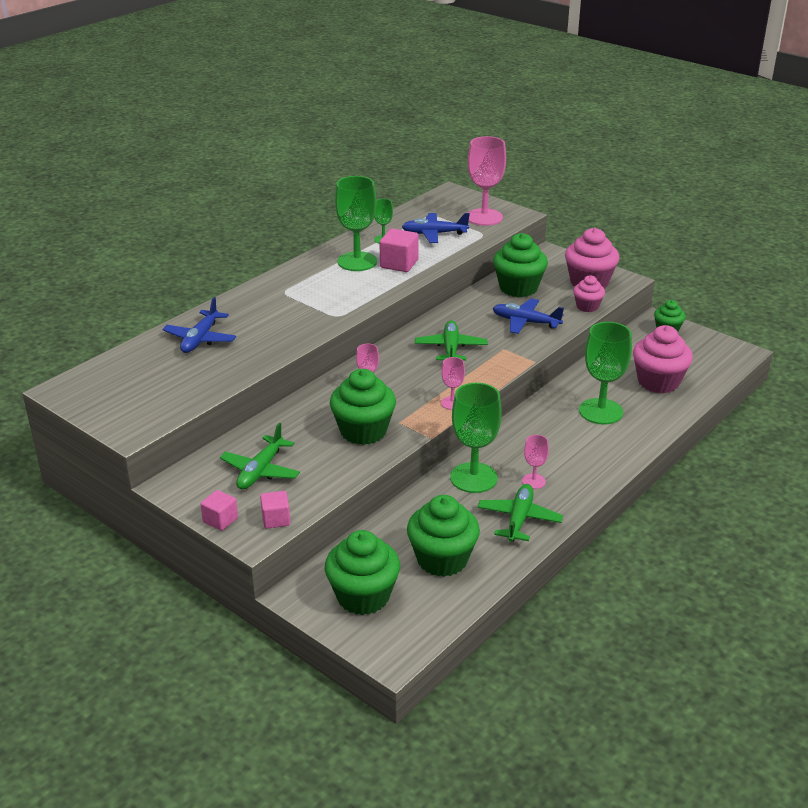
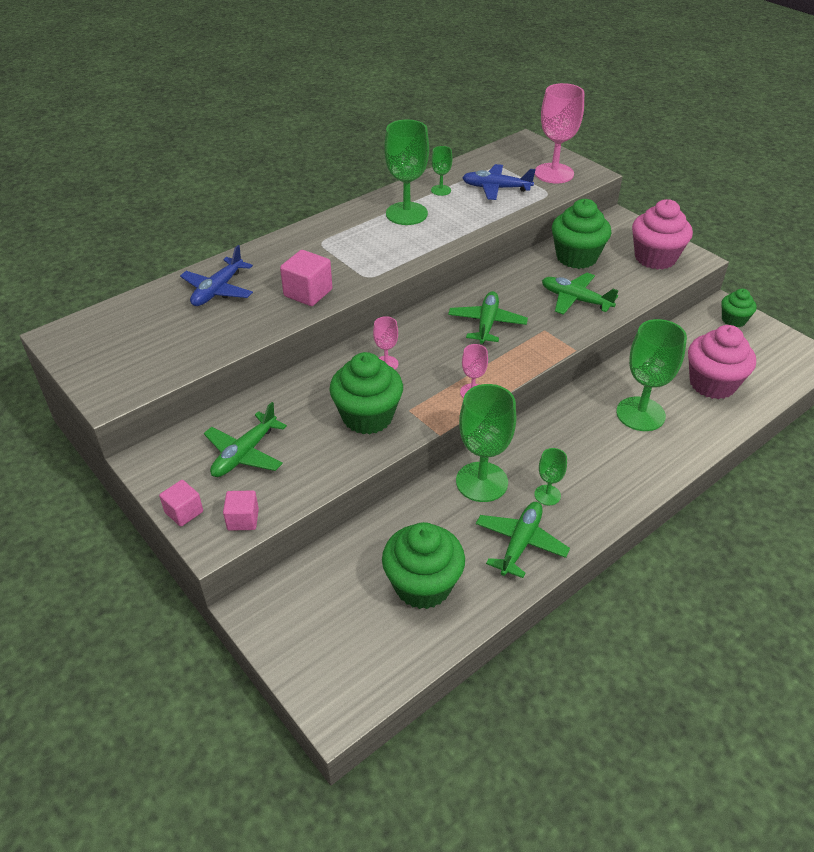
camera: 10 degrees right, 10 degrees up
(363, 596) = (323, 622): green cupcake -> none
(399, 264) = (450, 220): pink cube -> pink cube (308, 293)
(525, 322) = (575, 300): blue plane -> green plane
(533, 481) = (547, 495): pink goblet -> green goblet
(587, 306) = (647, 287): pink cupcake -> none

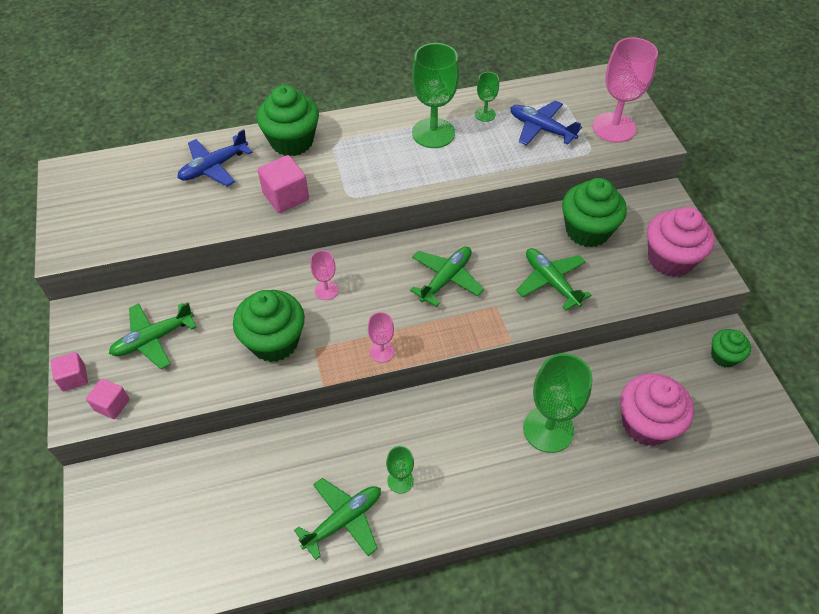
camera: 25 degrees right, 10 degrees up
(422, 585) = (235, 524): green cupcake -> green cupcake (292, 142)
(481, 482) = (351, 441): green goblet -> none

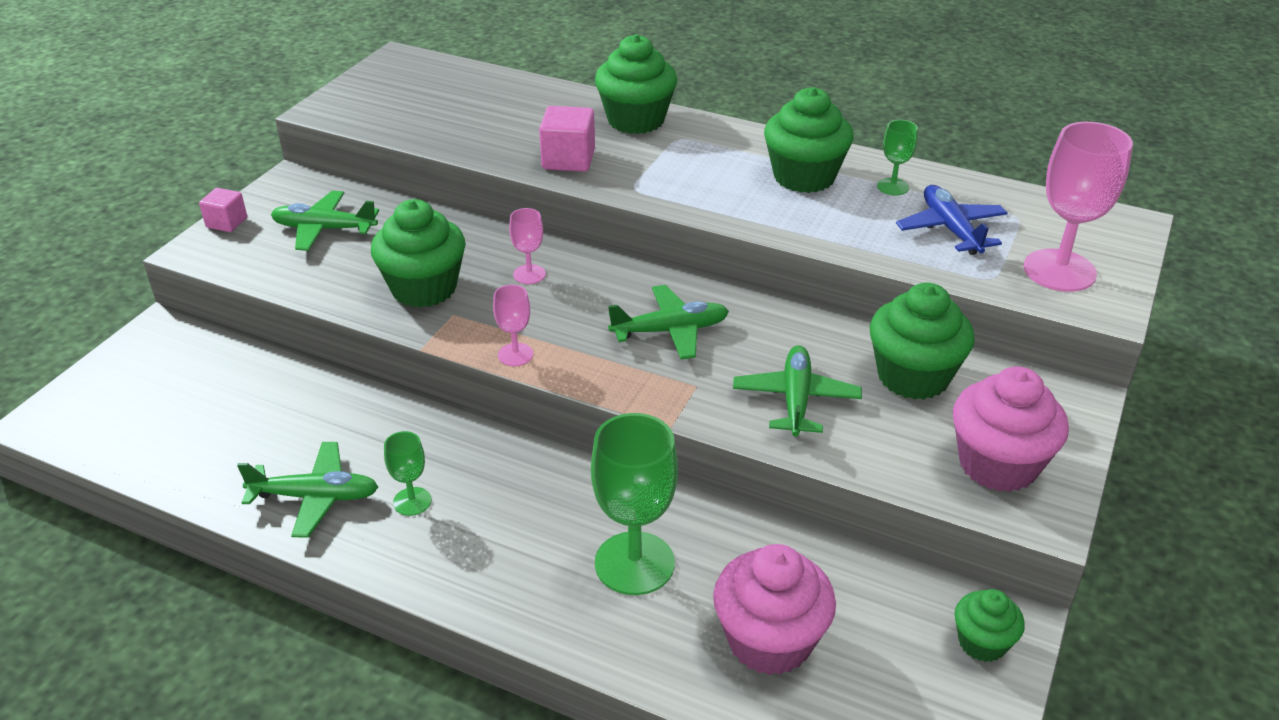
camera: 40 degrees right, 15 degrees down
(112, 405) = (228, 258): pink cube -> none
(214, 167) = (532, 108): blue plane -> none
(433, 133) = (804, 177): green goblet -> green cupcake

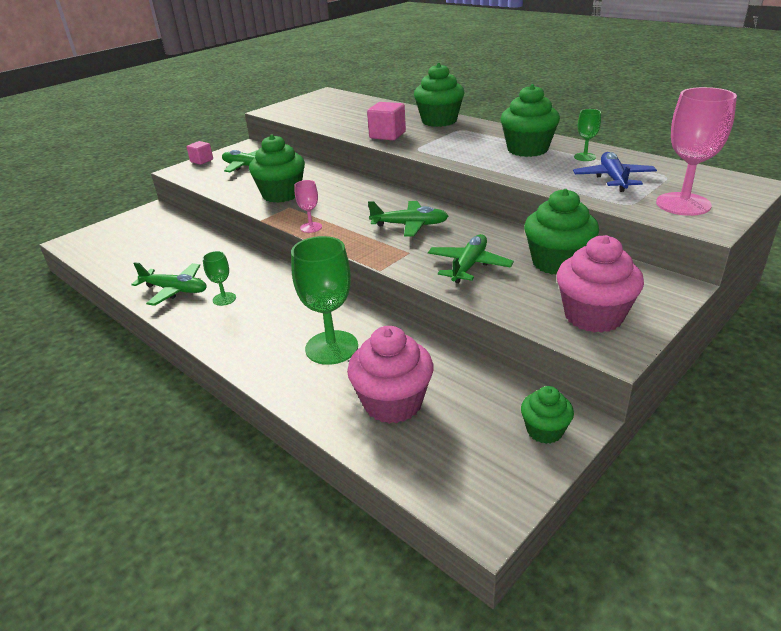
camera: 20 degrees right, 5 degrees down
(529, 274) = (344, 193): pink goblet -> none

